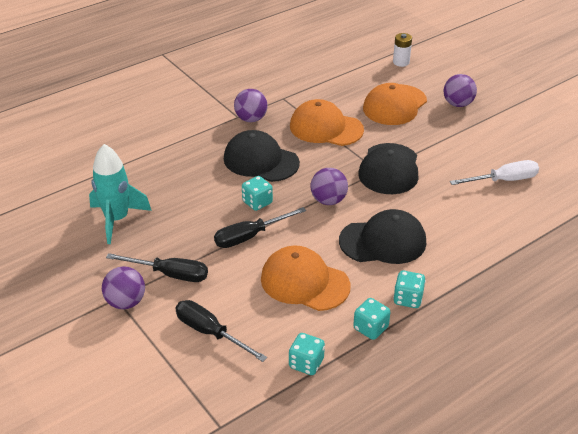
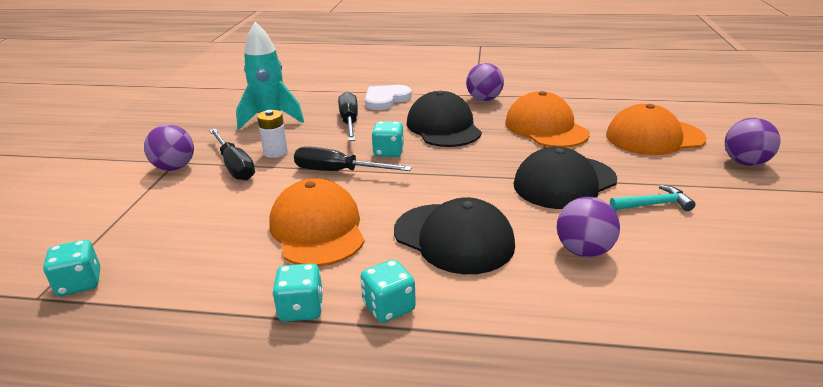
camera: 45 degrees right, 10 degrees down
(178, 154) = (386, 99): none -> white heart
(210, 333) = (178, 221): black screwdriver -> black screwdriver (349, 122)
(306, 363) = (190, 297): turquoise dice -> turquoise dice (79, 283)
(328, 200) = (455, 179): purple ball -> purple ball (583, 251)
(401, 62) = (714, 110): white battery -> white battery (275, 152)
(447, 161) = (653, 204): none -> turquoise hammer
(503, 180) = (714, 257): white screwdriver -> none

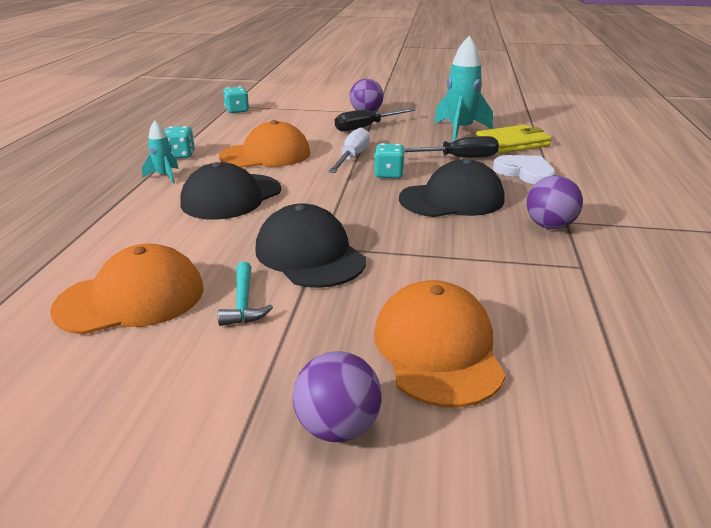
camera: 90 degrees right, 0 degrees up
(275, 152) = (390, 136): white battery -> none
(315, 99) = (512, 143): none -> yellow wallet
(338, 171) = (352, 157): black screwdriver -> white screwdriver
(389, 307) = (164, 176): turquoise dice -> turquoise rocket
(545, 128) = (460, 260): orange cap -> orange cap (131, 298)
(583, 251) = (182, 248): purple ball -> none

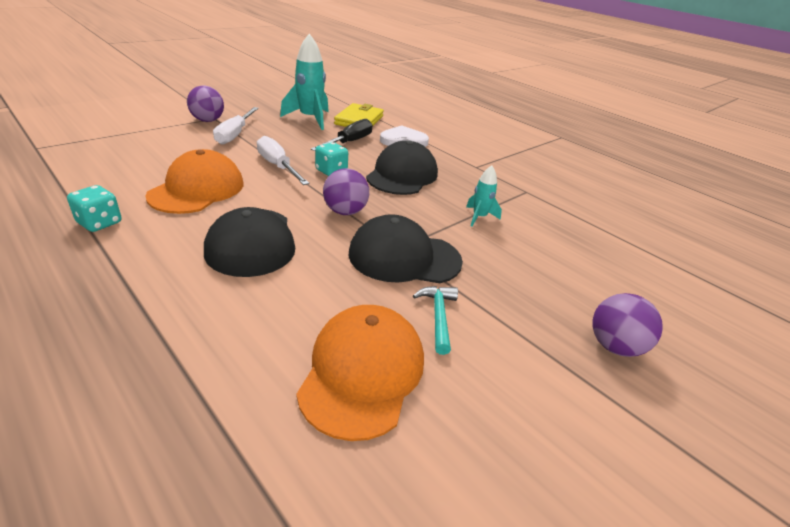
camera: 55 degrees left, 5 degrees up
(164, 176) = (133, 252): turquoise rocket -> turquoise rocket (479, 217)
(237, 111) = (59, 151): turquoise dice -> none
(243, 303) = (438, 316): turquoise hammer -> turquoise hammer turned 120 degrees counterclockwise
(366, 127) = (235, 134): black screwdriver -> white screwdriver
(437, 348) = (564, 273): orange cap -> none
(549, 226) = (475, 173): purple ball -> purple ball (345, 212)

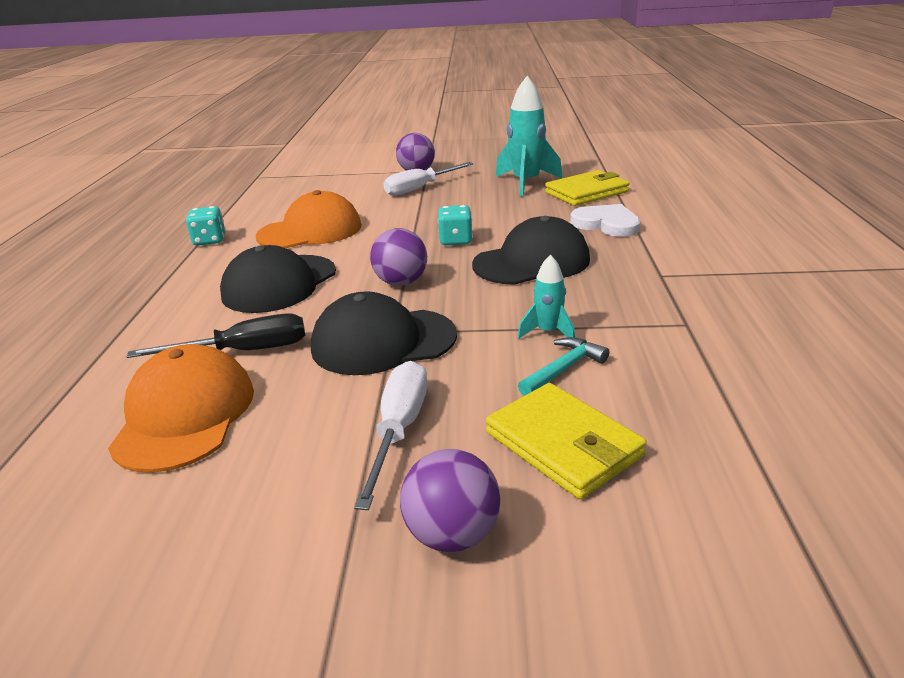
camera: 50 degrees right, 5 degrees down
(278, 166) = (410, 225): white screwdriver -> white screwdriver (399, 430)
(349, 142) = (529, 215): black screwdriver -> black screwdriver (244, 351)
(362, 372) = (185, 414): orange cap -> orange cap turned 60 degrees counterclockwise
(404, 257) = (383, 341): black cap -> black cap turned 60 degrees counterclockwise
(438, 316) = (317, 405): turquoise hammer -> turquoise hammer (563, 369)
(579, 276) = (563, 444): none -> yellow wallet

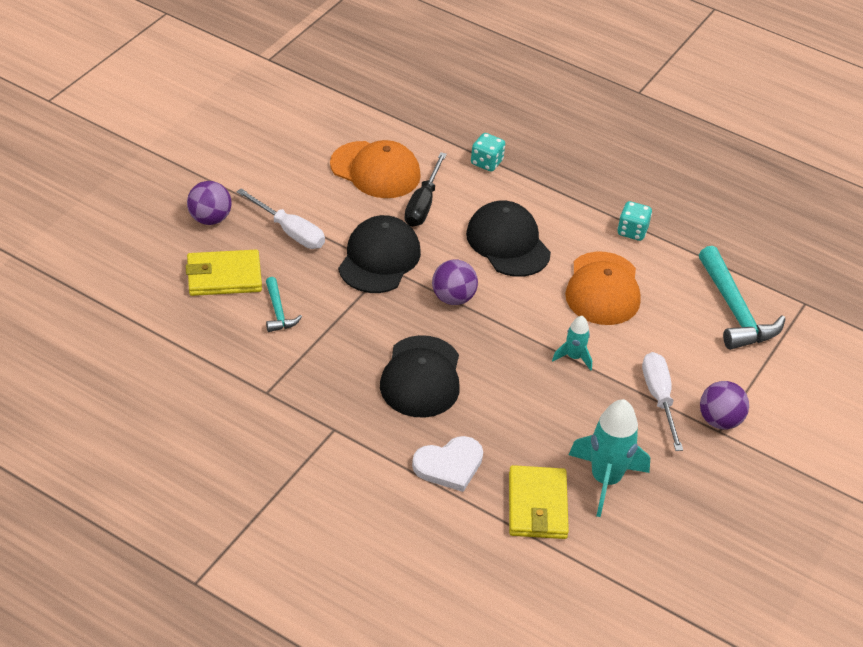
camera: 115 degrees right, 15 degrees up
(288, 190) = (734, 310): none -> turquoise hammer
(455, 240) = (502, 359): turquoise dice -> turquoise dice (486, 162)
(548, 332) = (320, 328): turquoise rocket -> turquoise rocket (574, 357)

